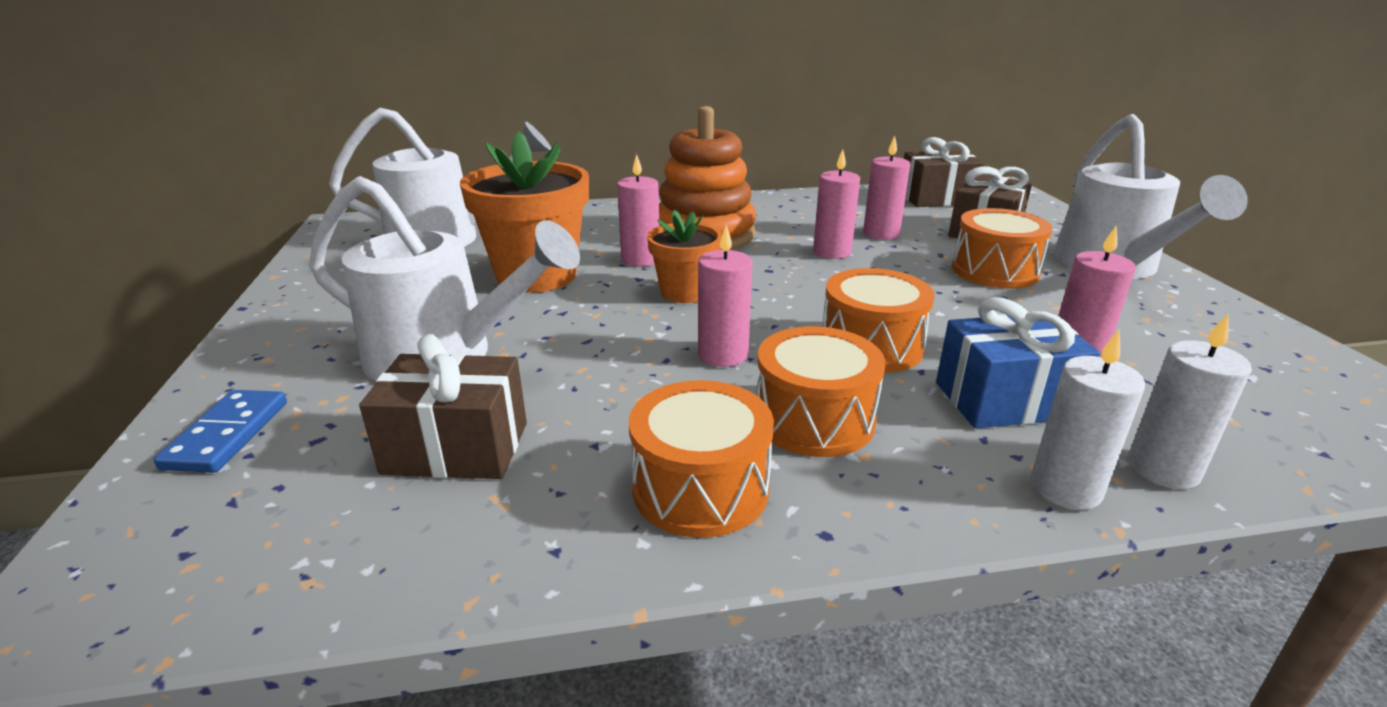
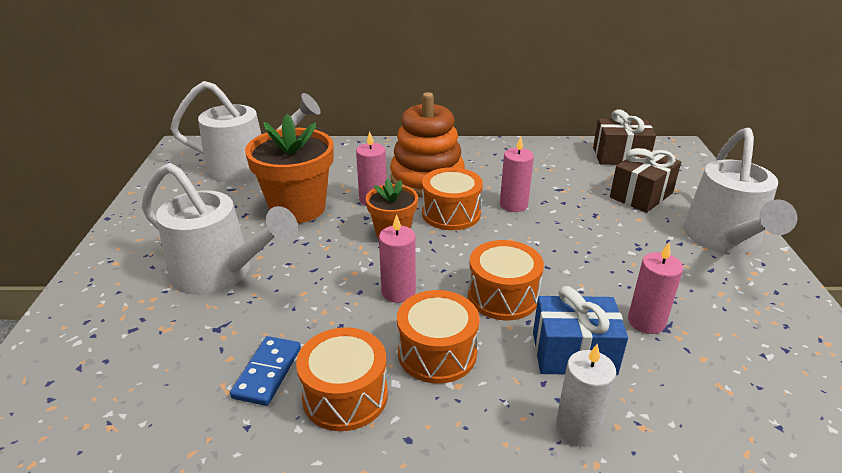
camera: 10 degrees right, 5 degrees up
(227, 434) = (83, 319): blue domino -> blue domino (267, 372)
(456, 448) = (210, 346): brown gift -> none
(881, 233) = (559, 189): pink candle -> none
(994, 271) = (628, 235): orange drum -> orange drum (451, 213)
(1163, 469) = (653, 423): white candle -> none

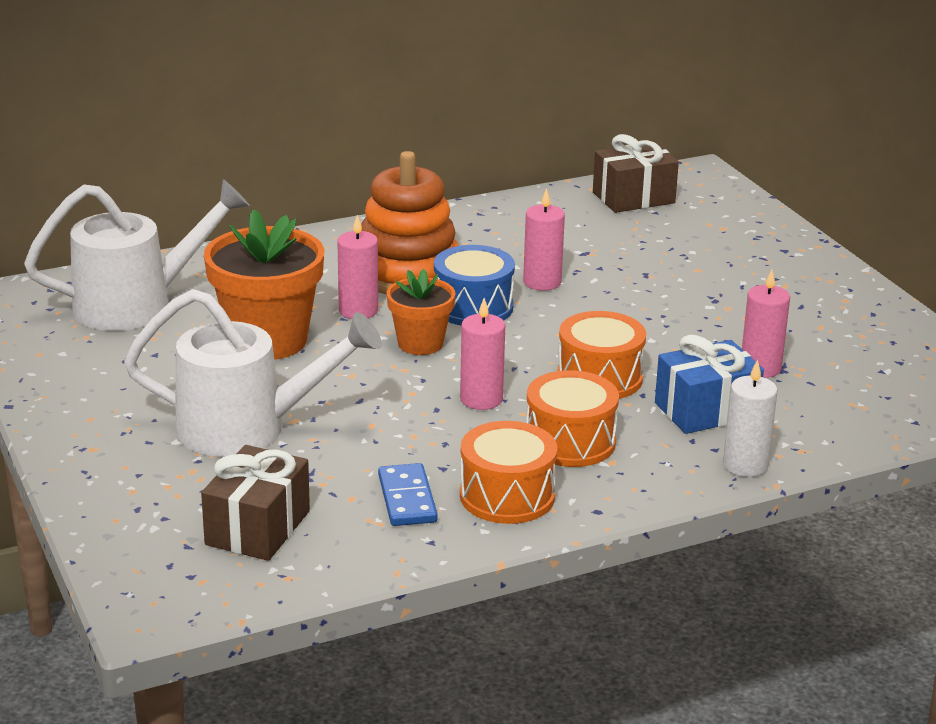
camera: 25 degrees left, 5 degrees down
(451, 213) = (473, 307): orange drum -> blue drum
(641, 195) = (686, 241): brown gift -> brown gift (258, 528)
(724, 240) = (801, 273): white watering can -> none

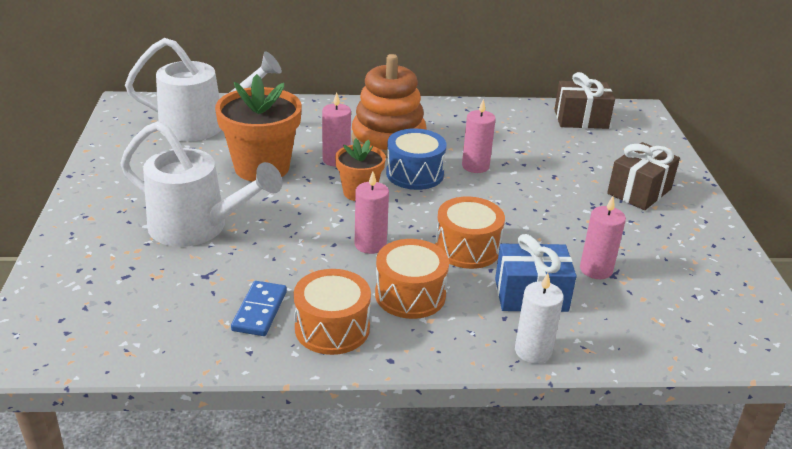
camera: 20 degrees right, 5 degrees up
(258, 528) = (141, 306): brown gift -> brown gift (639, 191)

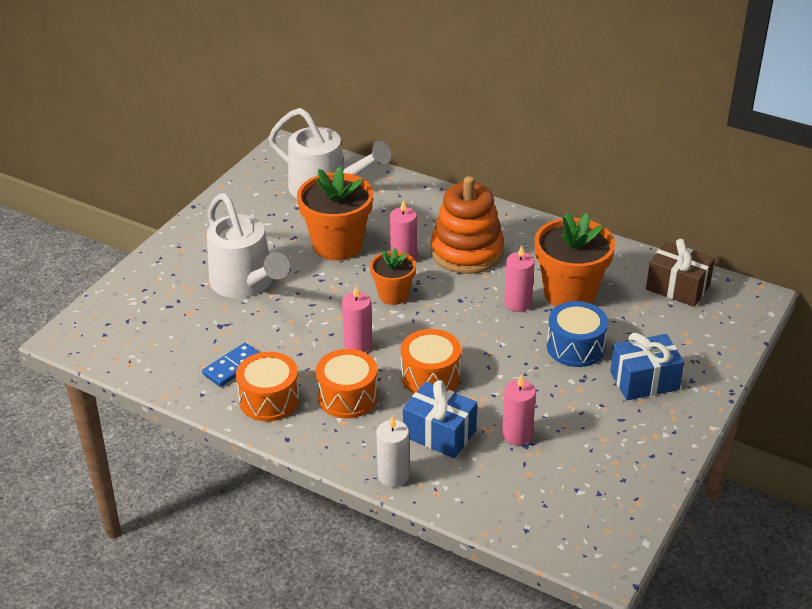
camera: 35 degrees right, 5 degrees up
(415, 174) = (456, 293): blue drum -> blue drum (575, 347)
(508, 146) = (569, 293): none -> orange flower pot
(639, 191) = (644, 381): brown gift -> blue gift

